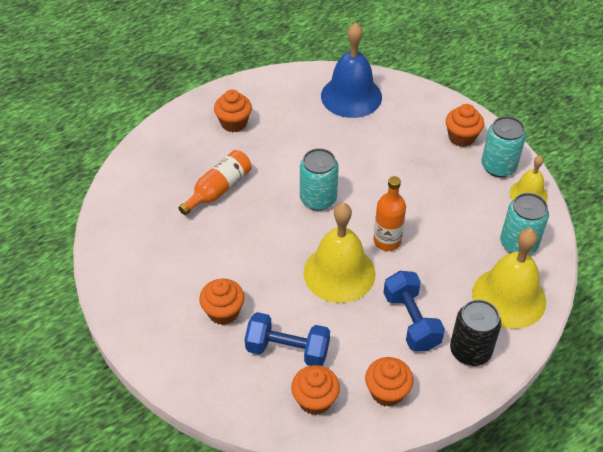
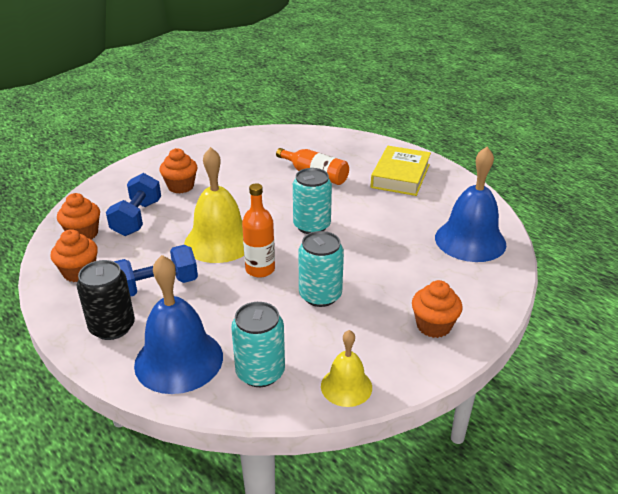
camera: 85 degrees right, 15 degrees down
(234, 123) = (400, 176): orange cupcake -> yellow book
(498, 166) = (391, 359): turquoise can -> turquoise can (320, 295)
(509, 297) = (179, 360): yellow bell -> blue bell

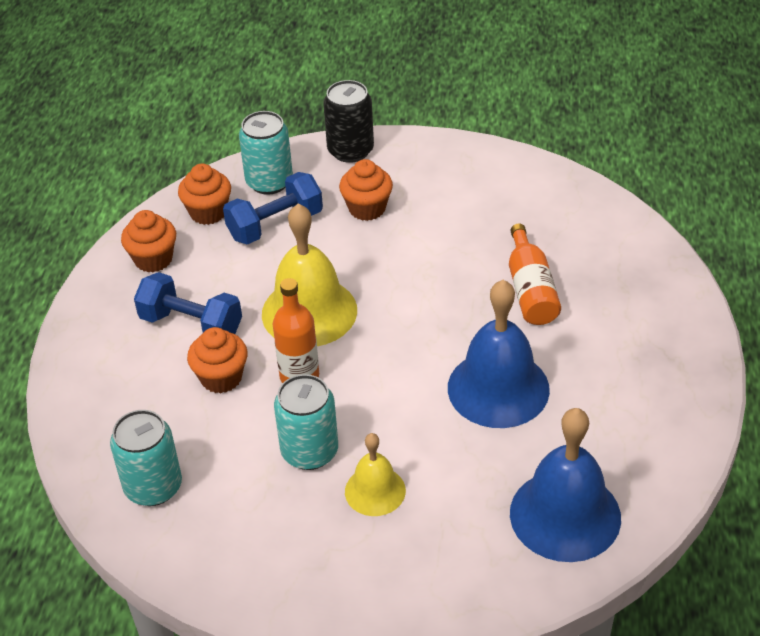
camera: 50 degrees right, 10 degrees up
(112, 327) = (108, 343): black can -> black can (350, 150)
(179, 360) = (113, 419): blue bell -> blue bell (498, 388)
(312, 226) = (423, 360): turquoise can -> turquoise can (269, 182)
(346, 386) = (197, 563): yellow bell -> yellow bell (375, 491)
(400, 176) = (631, 363): yellow book -> none
(433, 326) = (360, 576): orange cupcake -> orange cupcake (221, 378)

